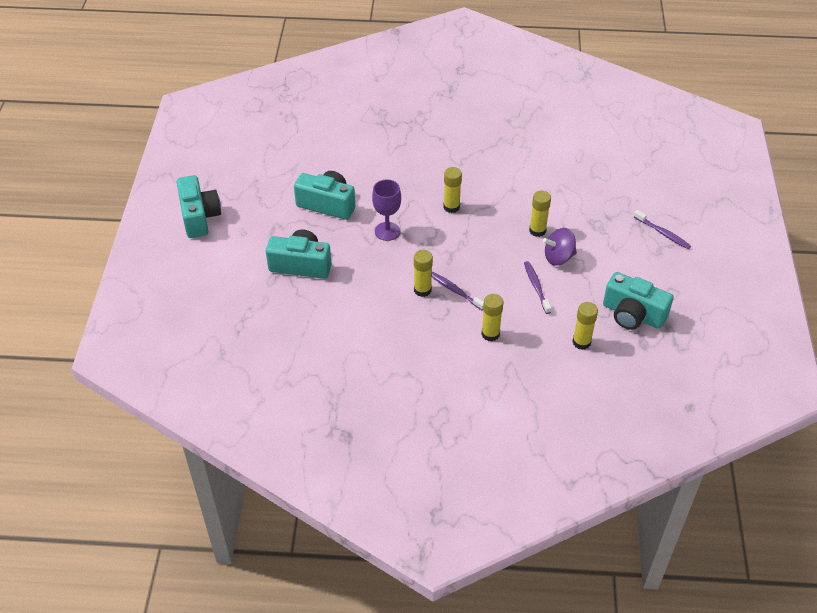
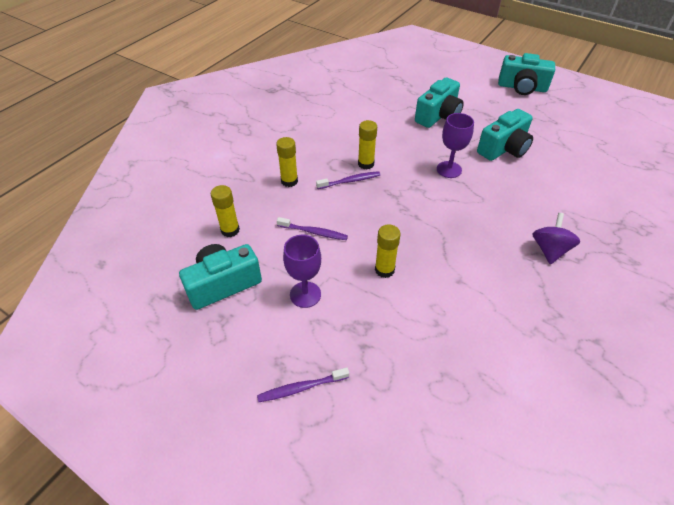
camera: 120 degrees right, 0 degrees up
(451, 207) = (458, 221): yellow glue stick -> none
(558, 257) = (337, 267): purple spinning top -> purple spinning top (549, 250)
(598, 263) = (305, 294): none -> purple goblet

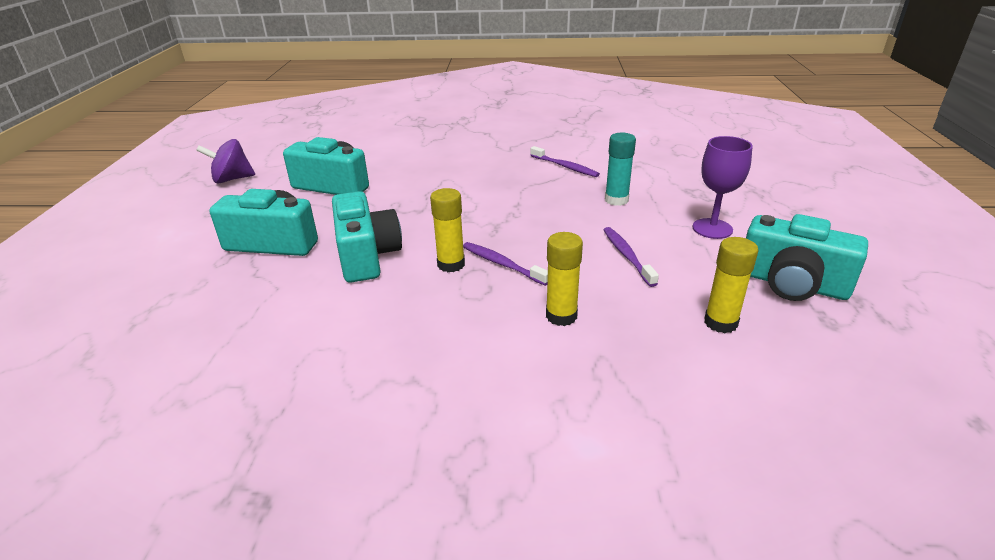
camera: 120 degrees left, 15 degrees down
(301, 388) = (791, 197): purple toothbrush -> purple toothbrush (565, 167)
(384, 270) = (616, 200): yellow glue stick -> turquoise glue stick
(449, 169) = (408, 206): purple goblet -> none
(522, 87) = (157, 201): turquoise camera -> turquoise camera (367, 255)
(549, 250) = (487, 142): purple spinning top -> purple spinning top (232, 179)

